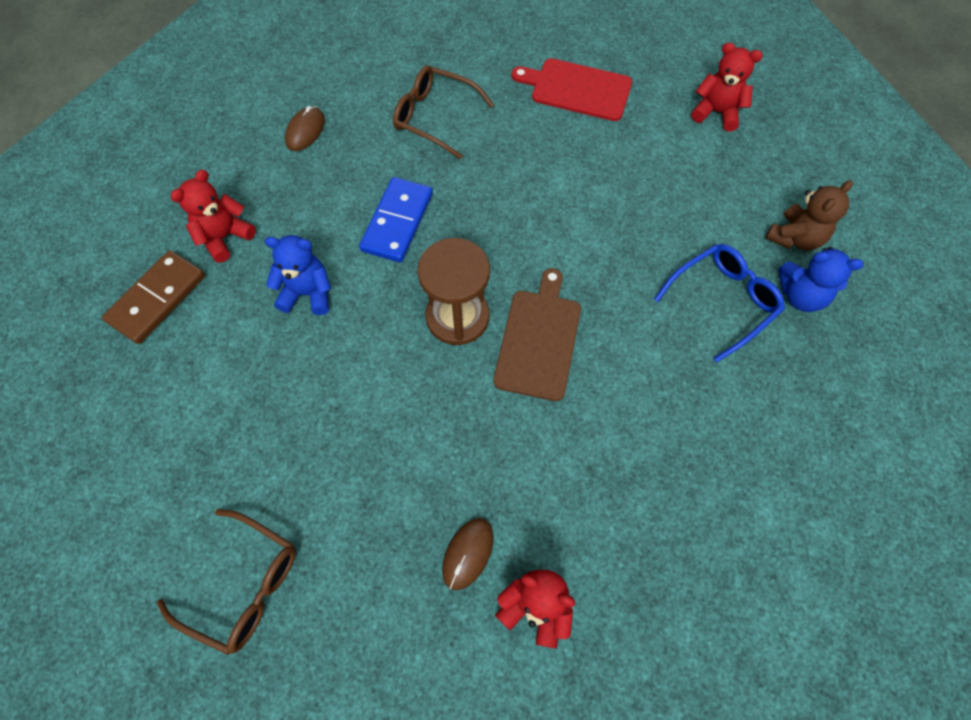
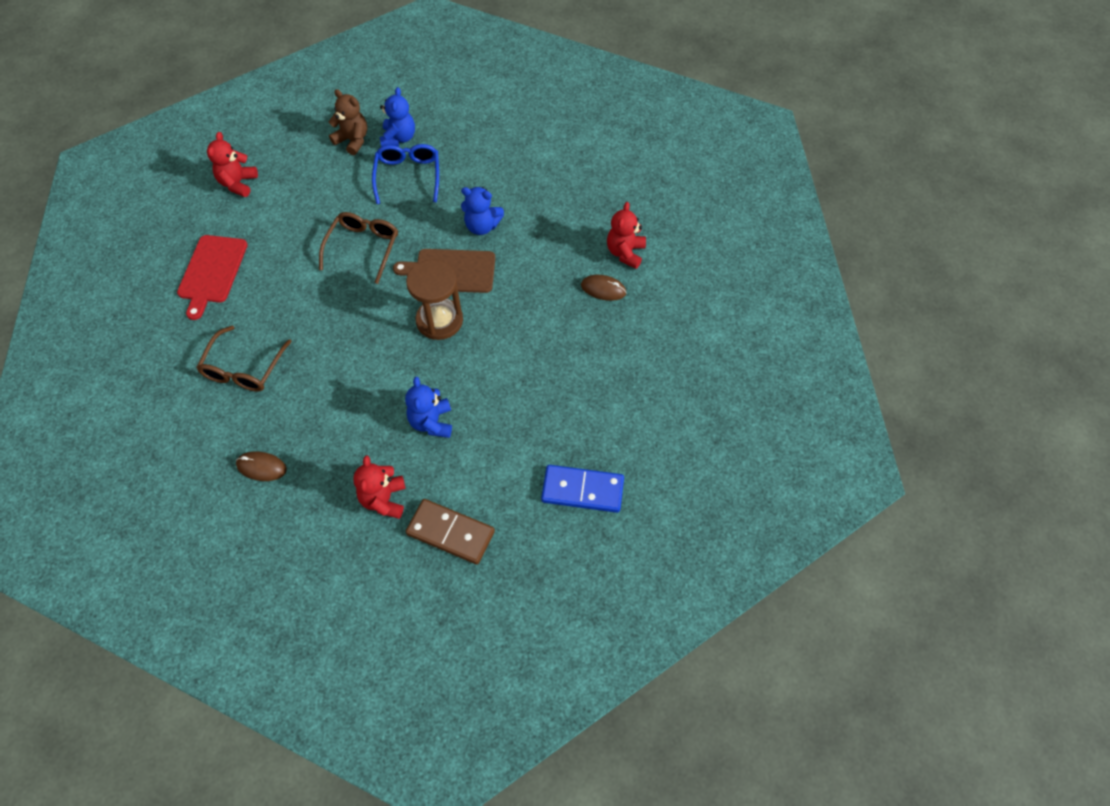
camera: 100 degrees left, 5 degrees down
(225, 237) = (384, 499): red teddy bear -> red teddy bear turned 60 degrees clockwise
(243, 585) = (652, 404): brown glasses -> brown glasses (363, 248)
(397, 222) = (358, 374): blue domino -> blue domino (582, 490)
(616, 390) = (482, 226): none -> blue teddy bear
(722, 301) = (408, 176): blue glasses -> blue glasses turned 45 degrees clockwise

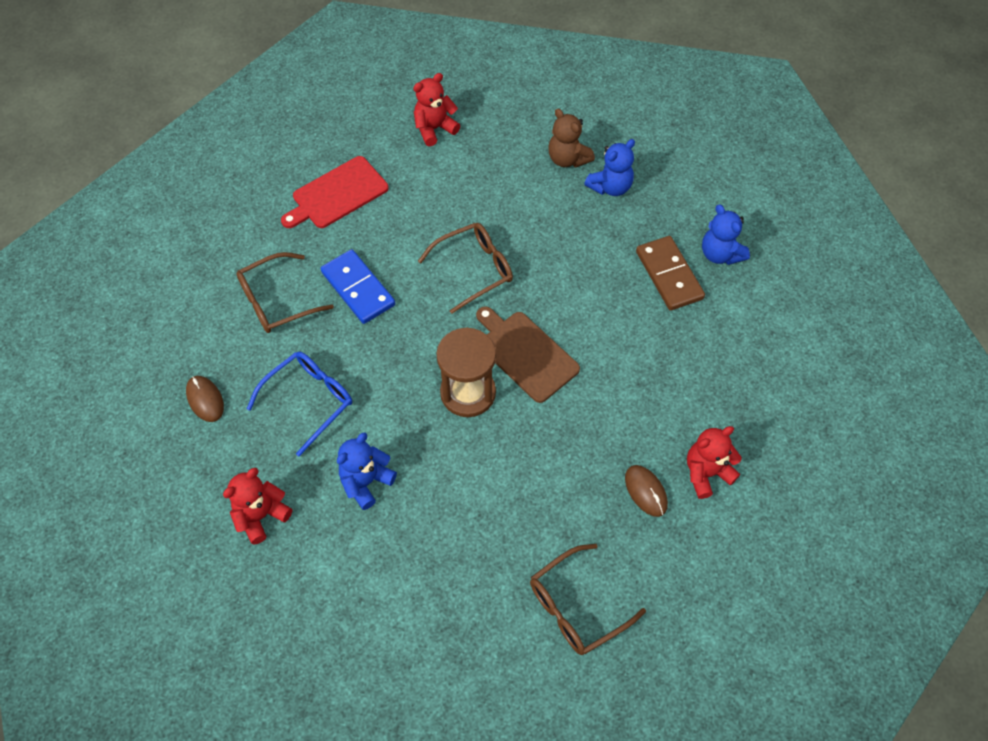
camera: 45 degrees right, 0 degrees up
(353, 140) = (568, 159): brown teddy bear -> brown teddy bear turned 150 degrees clockwise
(408, 176) = (581, 231): blue glasses -> blue glasses (309, 401)
(450, 533) = (279, 597): brown domino -> brown domino (669, 275)
(482, 226) = (597, 333): blue teddy bear -> blue teddy bear (720, 254)
(582, 490) = (422, 668): blue domino -> blue domino (358, 288)
(632, 380) = (577, 607): none -> brown glasses

